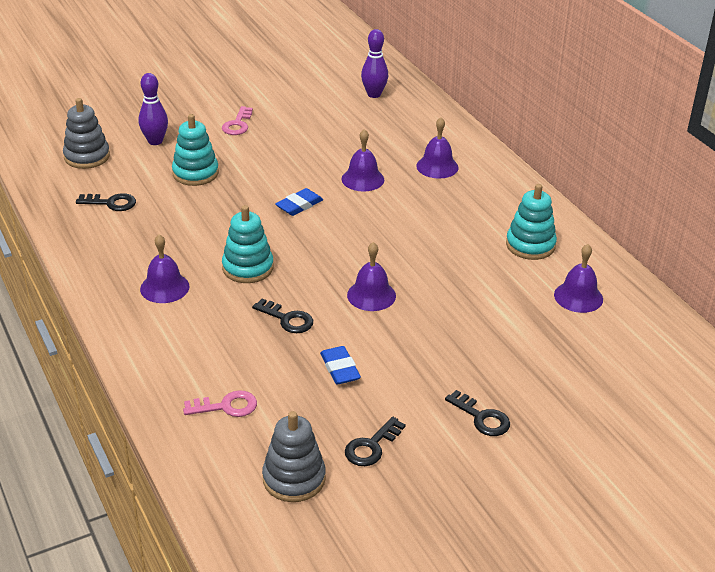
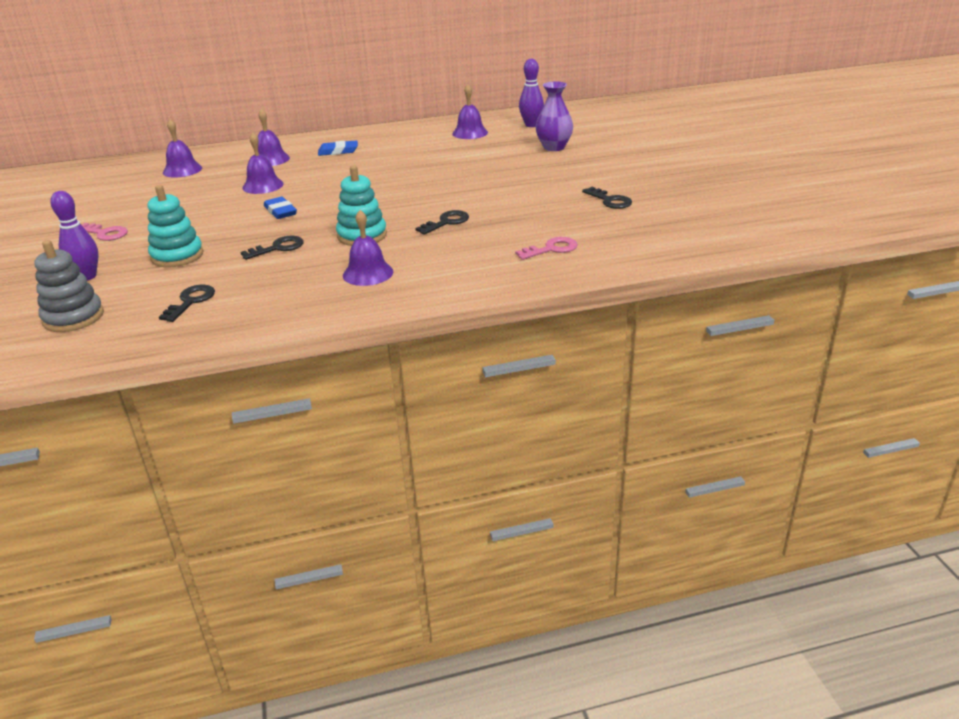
camera: 75 degrees left, 5 degrees down
(226, 406) = (551, 249): pink key -> pink key turned 60 degrees clockwise
(294, 478) = (641, 227): grey stacking toy -> none
(340, 368) = (518, 206): blue eraser -> blue eraser (338, 151)
(371, 295) = (431, 191): purple bell -> purple bell (182, 170)
(374, 94) = (126, 174): purple bowling pin -> purple bowling pin (531, 125)
(482, 418) = (587, 167): black key -> black key (278, 248)
(530, 245) = (401, 140): turquoise stacking toy -> none
(549, 380) = (554, 147): none -> purple vase

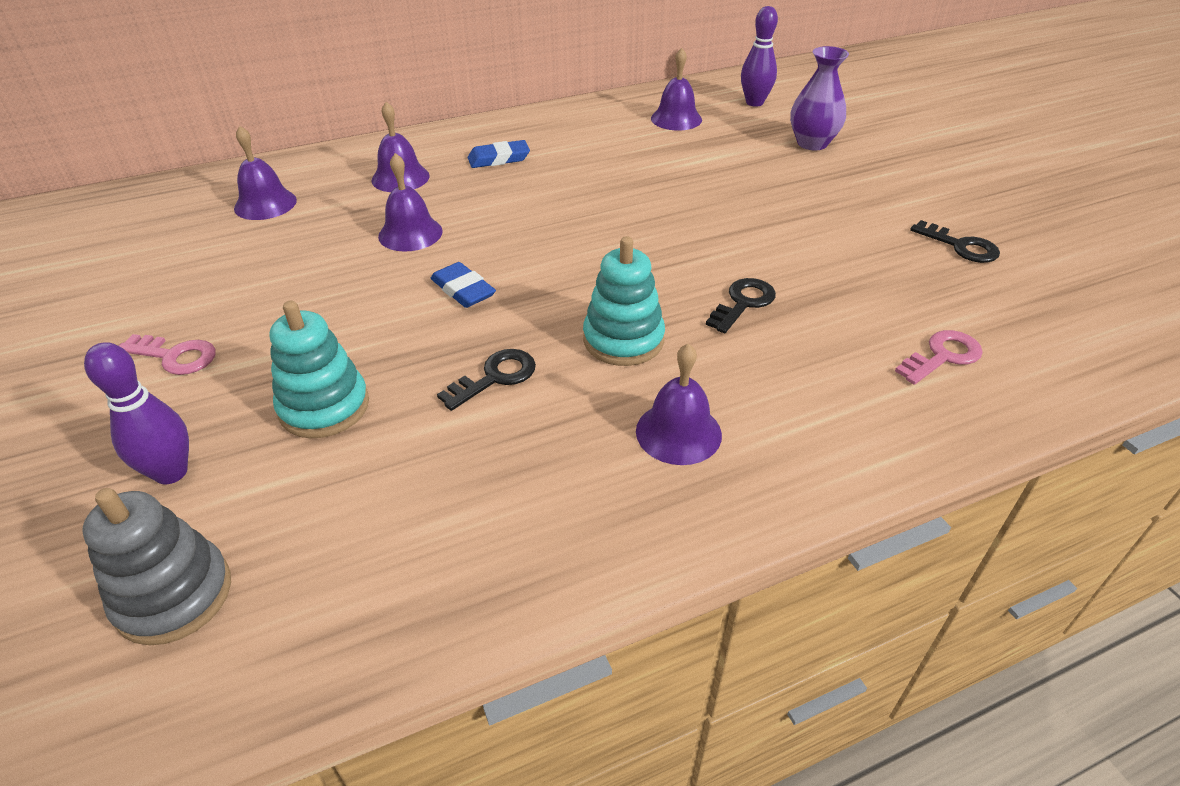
camera: 10 degrees left, 10 degrees up
(191, 301) = (391, 530): black key -> none

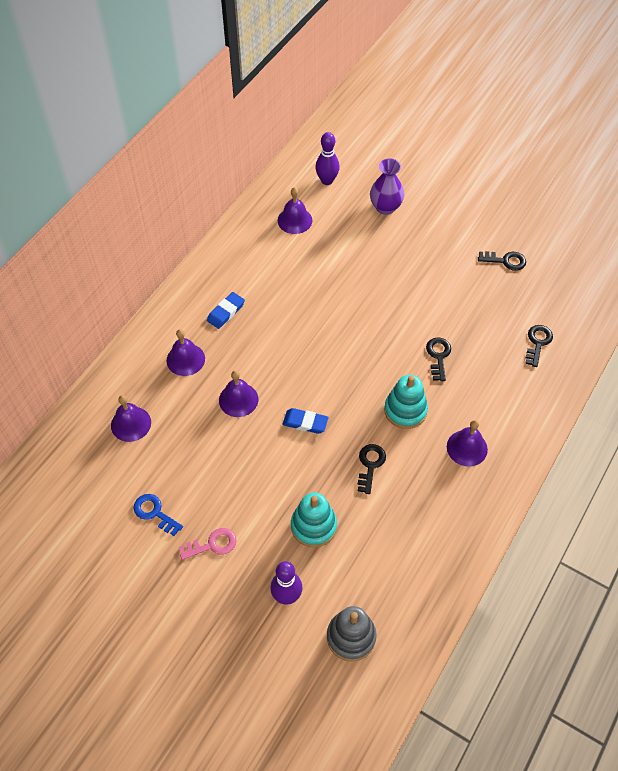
camera: 35 degrees left, 15 degrees up
(165, 290) = (154, 513): none -> blue key
(942, 356) = (537, 343): pink key -> black key

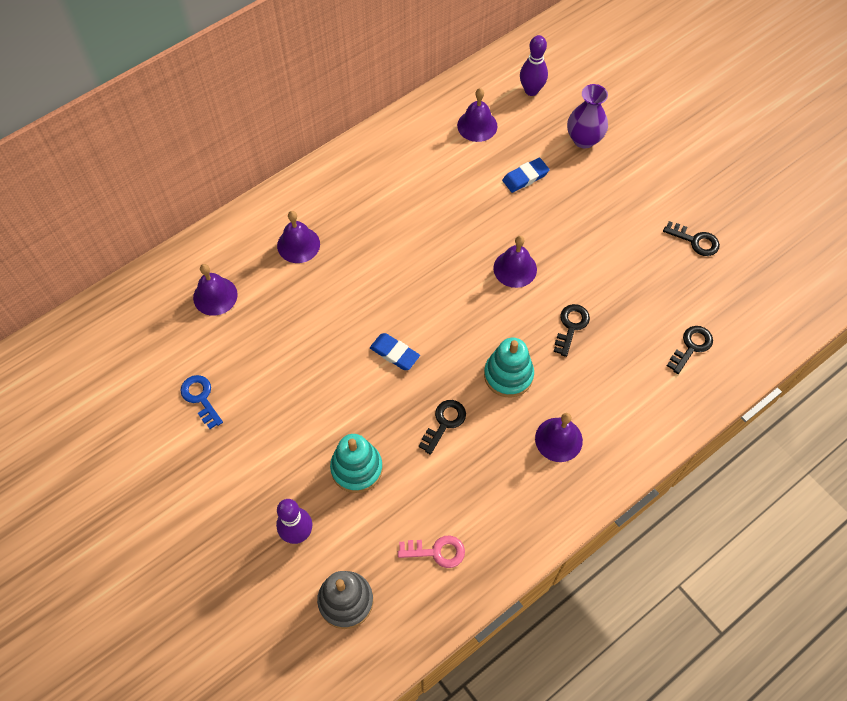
camera: 20 degrees right, 5 degrees up
(212, 544) = (245, 452): pink key -> pink key (436, 551)
(226, 312) = (361, 206): blue eraser -> blue eraser (525, 177)
(238, 399) = (335, 305): purple bell -> purple bell (515, 268)

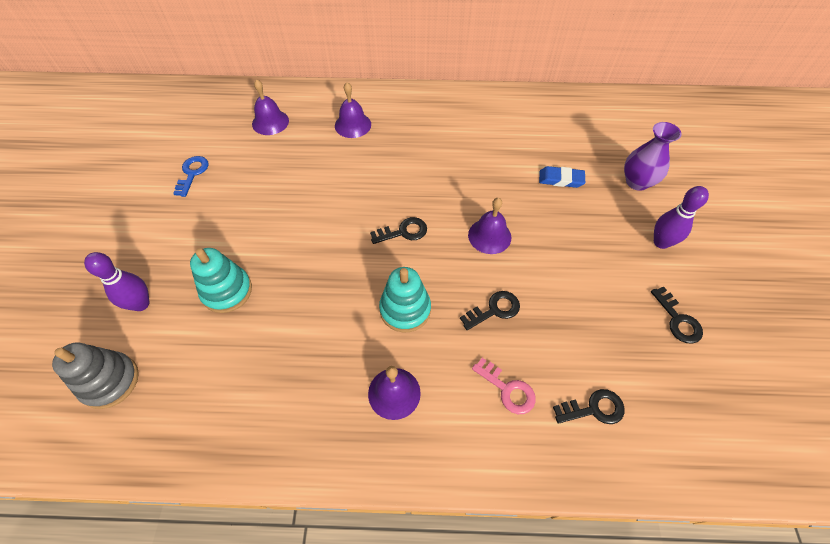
camera: 40 degrees right, 5 degrees down
(394, 353) = (339, 232): blue eraser -> none
(436, 551) = (208, 402): pink key -> pink key (507, 389)
(444, 423) = (320, 307): black key -> black key (403, 232)
(477, 125) = (555, 126): purple bell -> none
(531, 90) = (621, 127): purple bowling pin -> purple bowling pin (661, 242)

